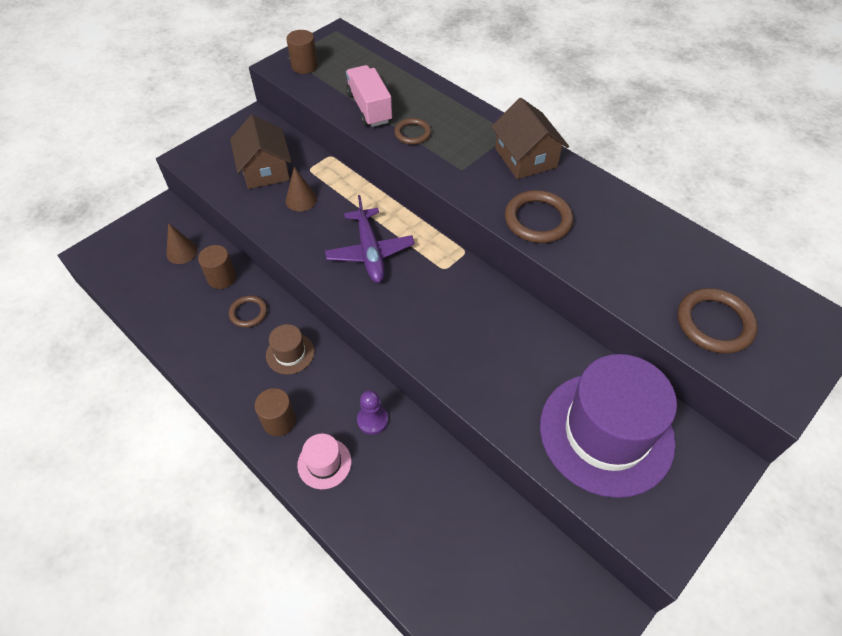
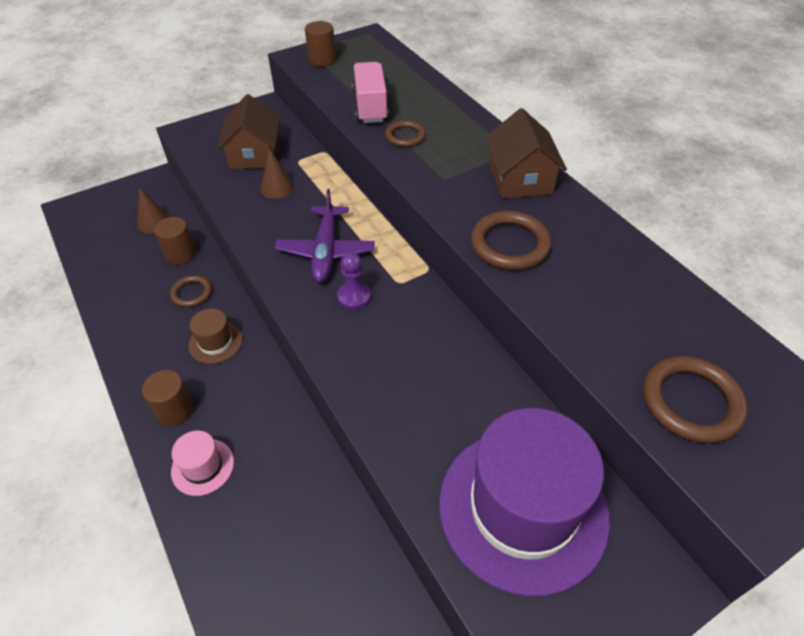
camera: 15 degrees right, 5 degrees down
(372, 420) = (272, 432): purple pawn -> purple pawn (354, 296)

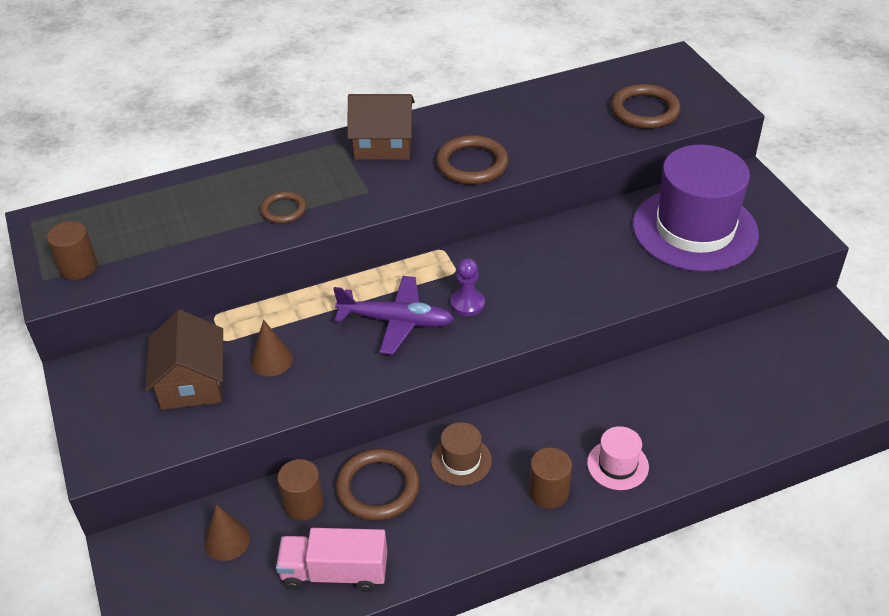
camera: 80 degrees left, 5 degrees down
(191, 293) = (378, 488): brown ring -> brown ring, size x1.65
(254, 154) = (192, 382): brown house -> brown house turned 75 degrees clockwise
(370, 106) = (211, 232): pink truck -> pink truck (334, 572)

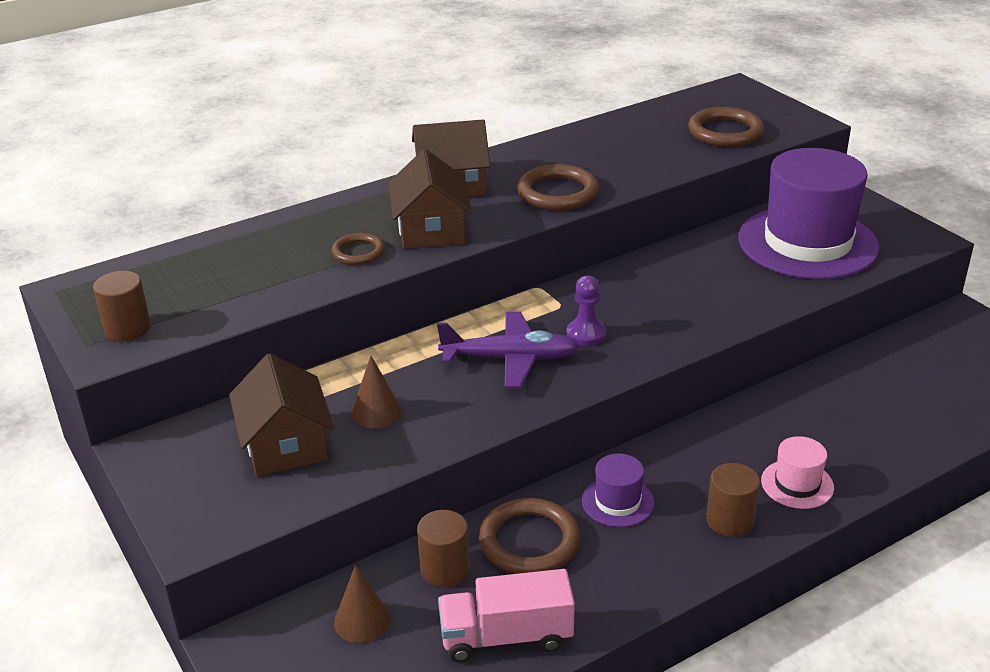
camera: 10 degrees left, 10 degrees down
(351, 193) = (431, 229): none -> brown house
(461, 460) = (617, 502): brown hat -> purple hat

